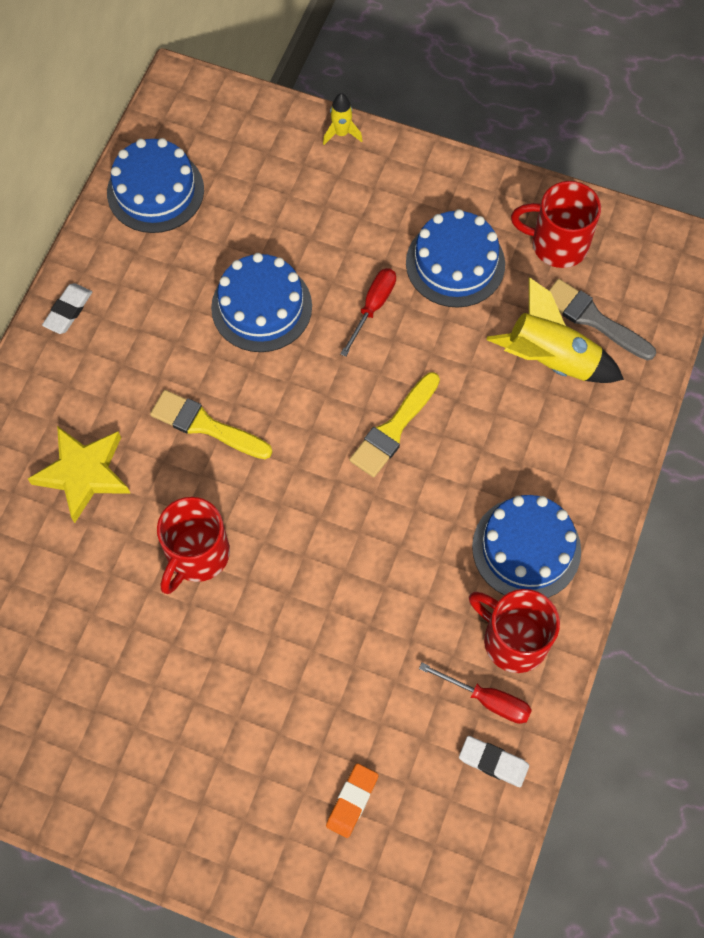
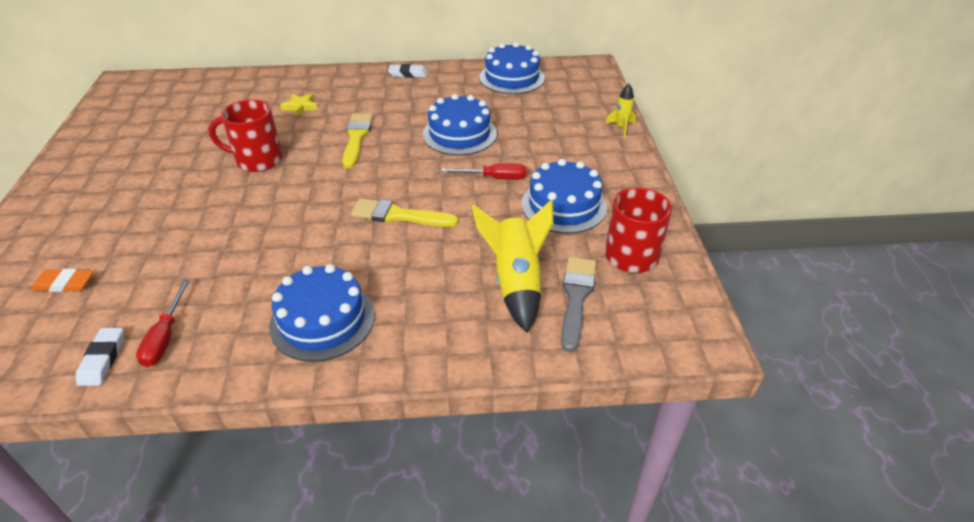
camera: 65 degrees right, 25 degrees down
(83, 474) = (300, 107): yellow star -> yellow star, size x0.54
(513, 640) = (228, 337): red mug -> none

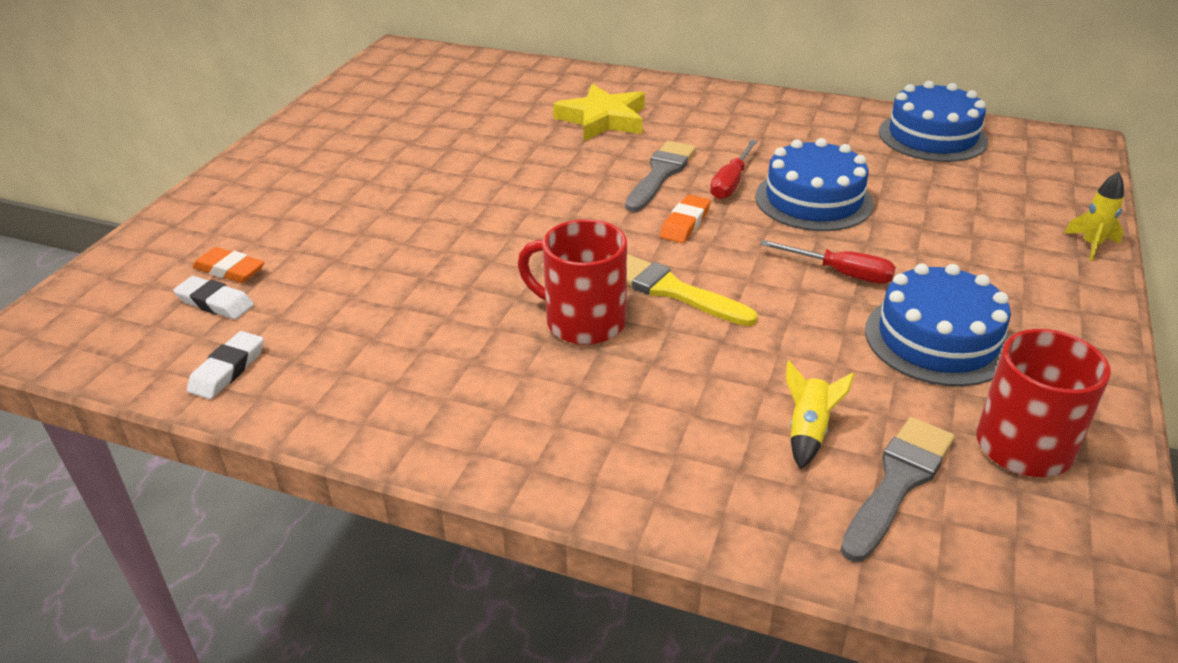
camera: 25 degrees right, 5 degrees down
(165, 337) = (307, 365): red screwdriver -> red screwdriver (731, 183)
(257, 160) = (517, 175): red mug -> red mug (582, 321)
(300, 107) = (603, 119): yellow star -> yellow star, size x1.84
(322, 320) = (506, 402): blue cake -> none
(356, 137) = (660, 174): yellow brush -> grey brush
(387, 168) = (685, 223): none -> orange eraser
(408, 74) = (773, 103): white eraser -> white eraser (215, 302)
(516, 282) = (808, 431): yellow rocket -> yellow rocket, size x0.51

